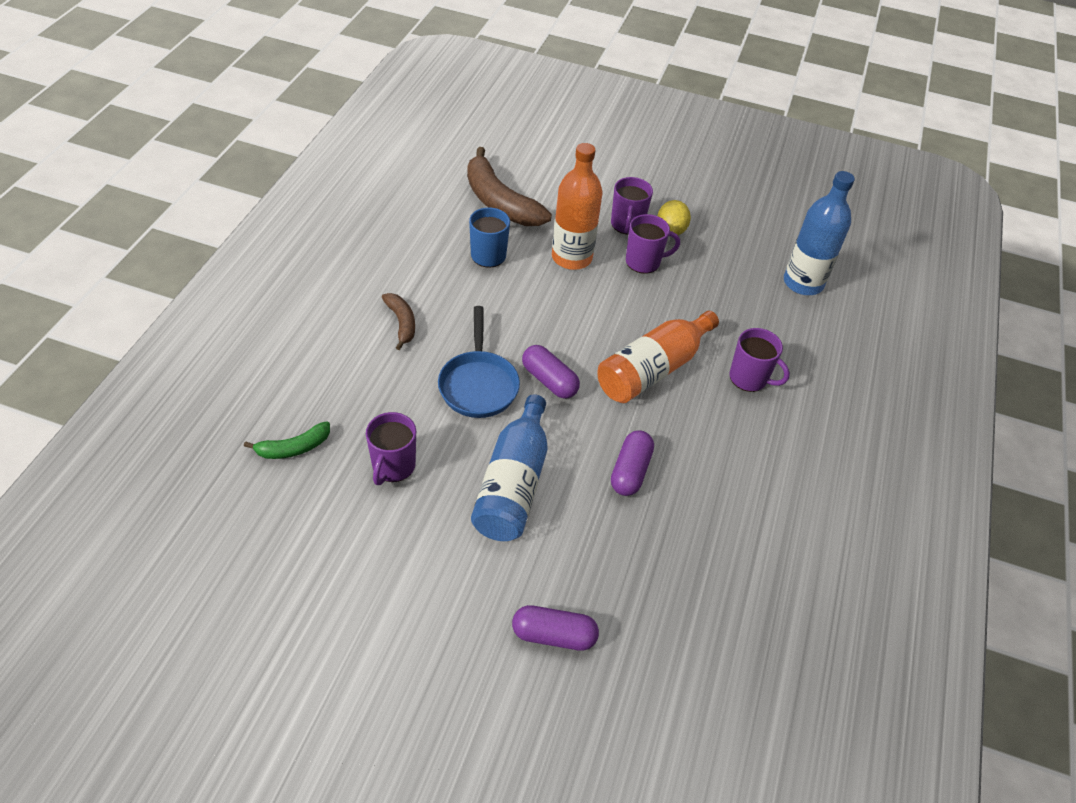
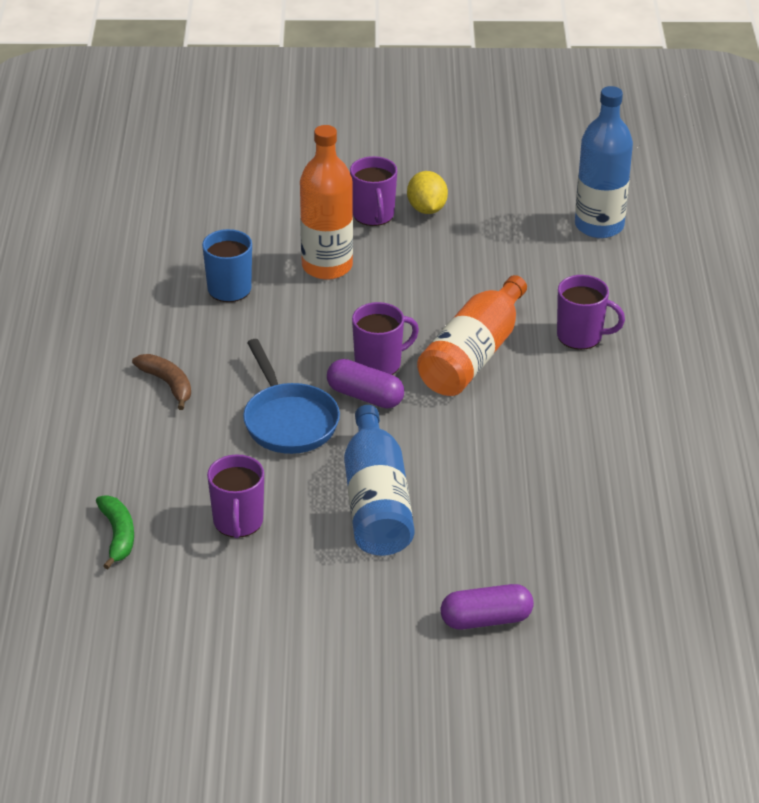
camera: 15 degrees left, 10 degrees down
(293, 448) = (118, 535): green banana -> green banana turned 60 degrees counterclockwise
(499, 202) = (211, 228): brown banana -> none
(630, 471) = (494, 457): purple capsule -> none
(644, 262) = (412, 250): purple mug -> purple mug (379, 364)

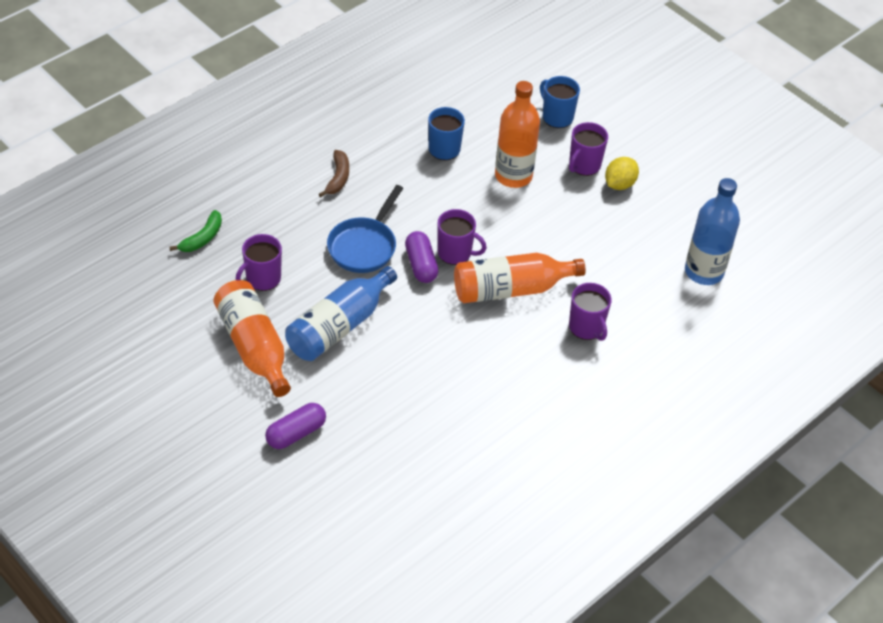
camera: 45 degrees right, 10 degrees up
(287, 194) = (556, 117): none -> blue mug
(328, 584) = (254, 347): none -> orange bottle
(486, 620) = (296, 433): purple capsule -> purple capsule turned 75 degrees counterclockwise

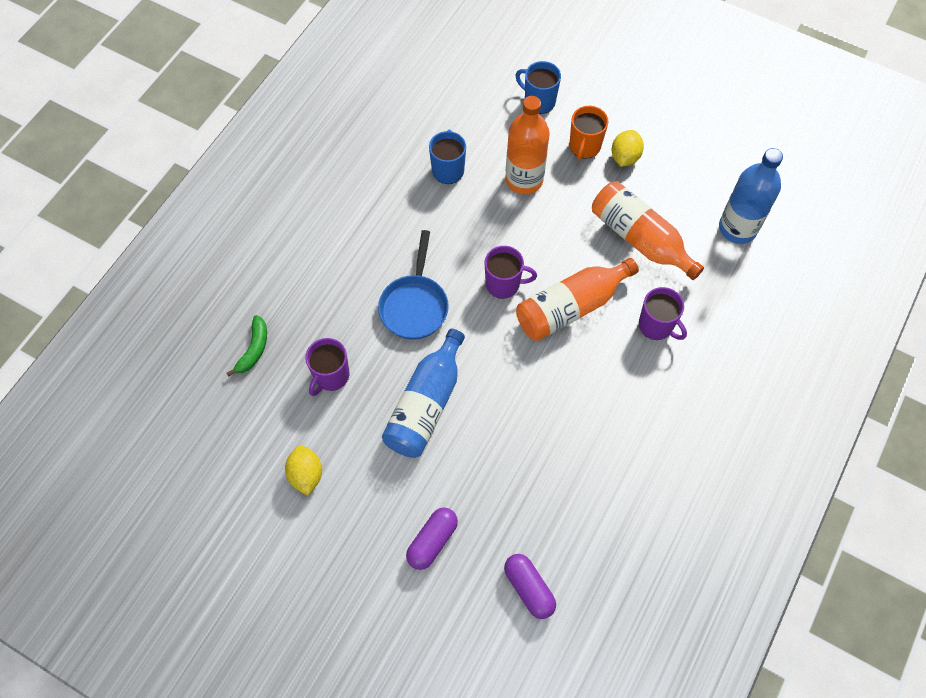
camera: 15 degrees left, 15 degrees up
(205, 348) = (306, 475): none -> yellow lemon
(254, 347) = (353, 457): orange bottle -> orange bottle (640, 239)
(338, 178) = (359, 236): brown banana -> none
(421, 265) = (476, 308): purple capsule -> purple capsule (529, 588)
(584, 165) = (584, 147): purple mug -> orange mug

